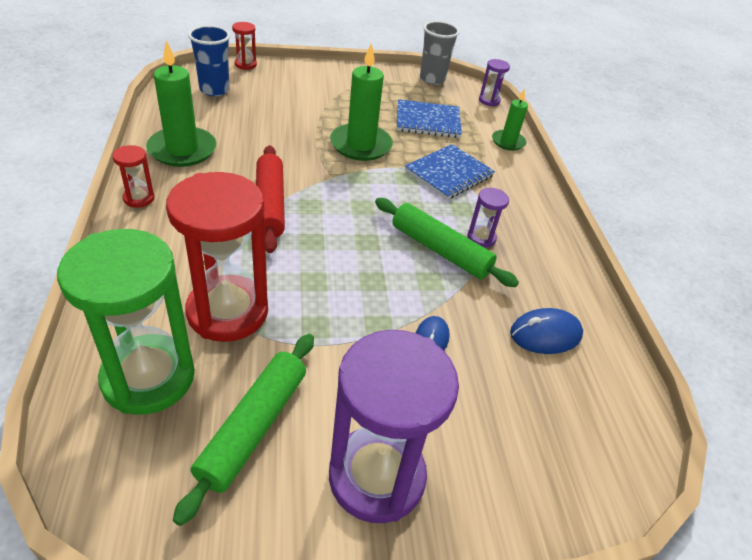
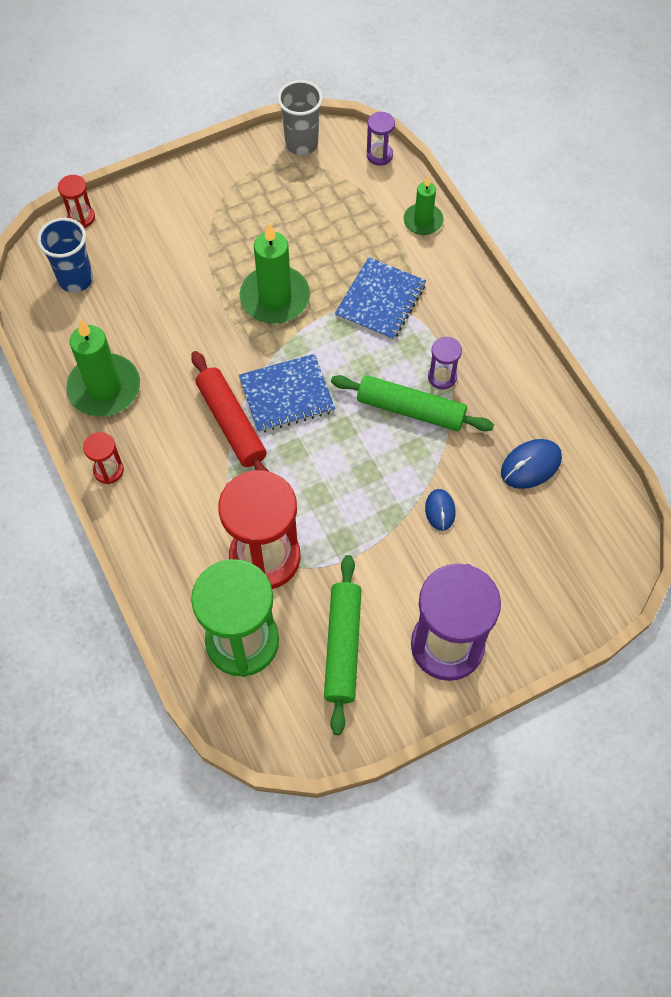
camera: 15 degrees left, 20 degrees up
(428, 121) = (327, 225): blue notebook -> blue notebook (286, 395)

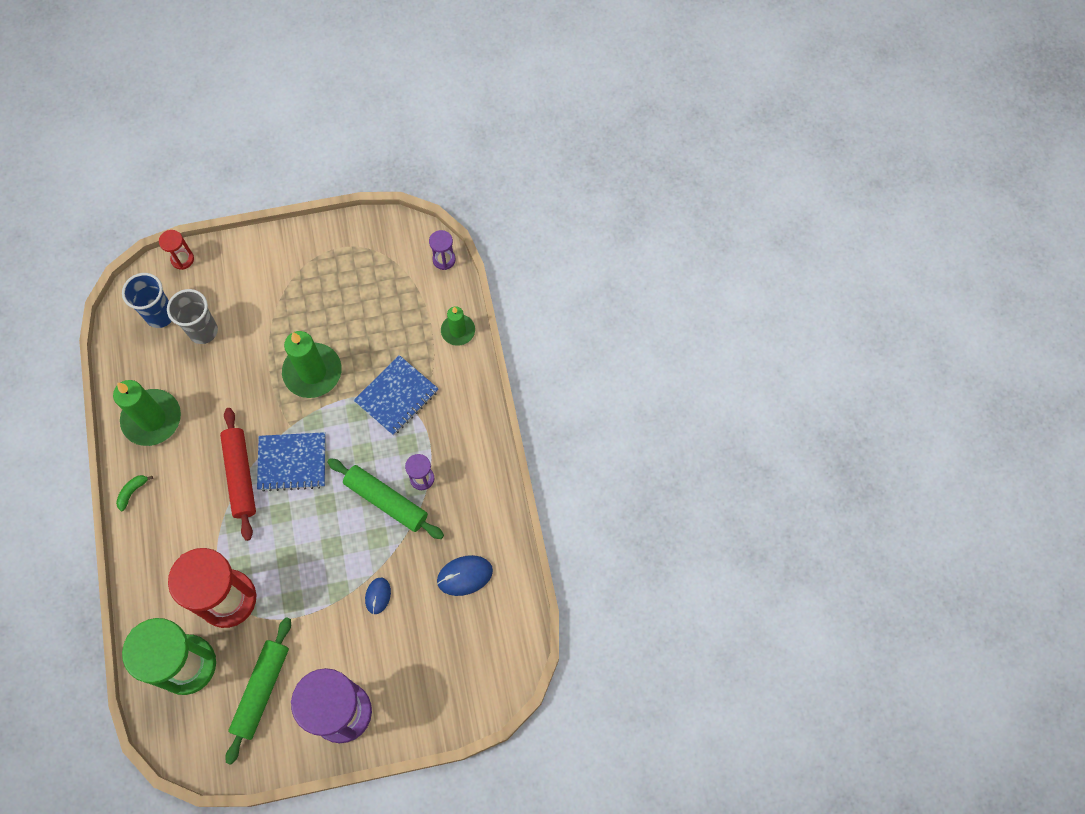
camera: 15 degrees right, 5 degrees up
(108, 470) = (132, 492): red hourglass -> green banana
(301, 144) = (383, 233): grey cup -> grey cup (203, 331)

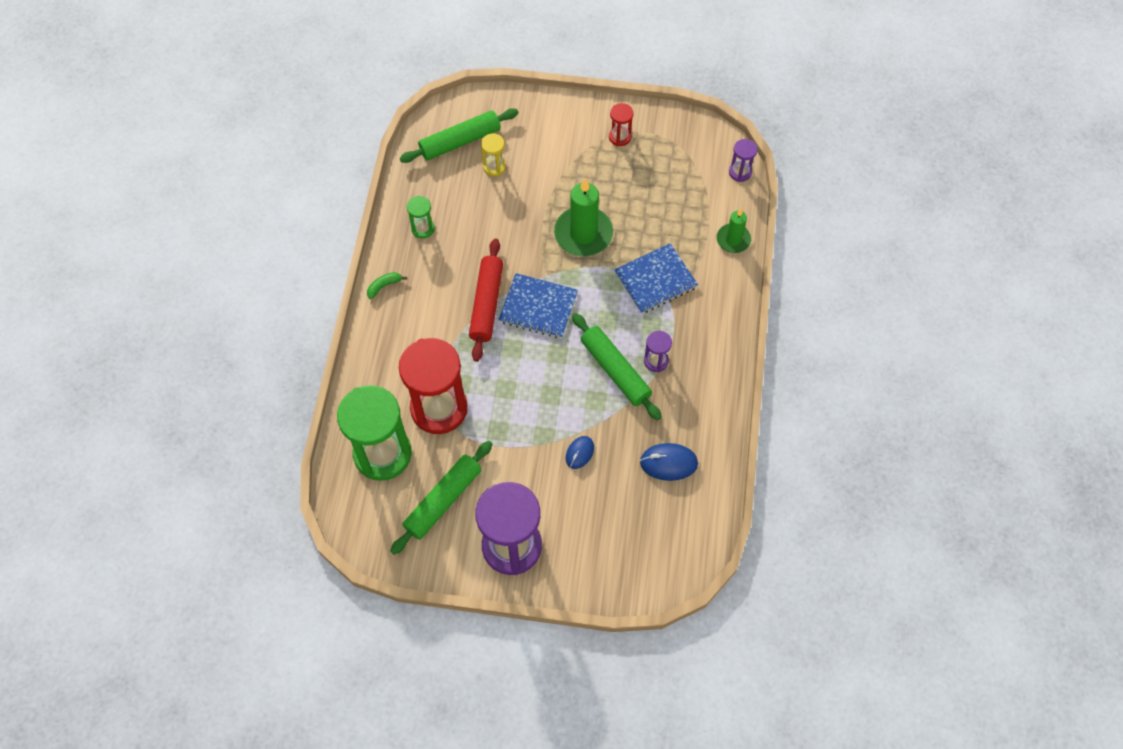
camera: 20 degrees right, 5 degrees down
(152, 419) = (423, 228): green candle -> green hourglass
(160, 315) = (460, 141): blue cup -> green rolling pin
(182, 259) = (496, 99): red hourglass -> red hourglass (620, 137)
(203, 331) = (494, 167): grey cup -> yellow hourglass

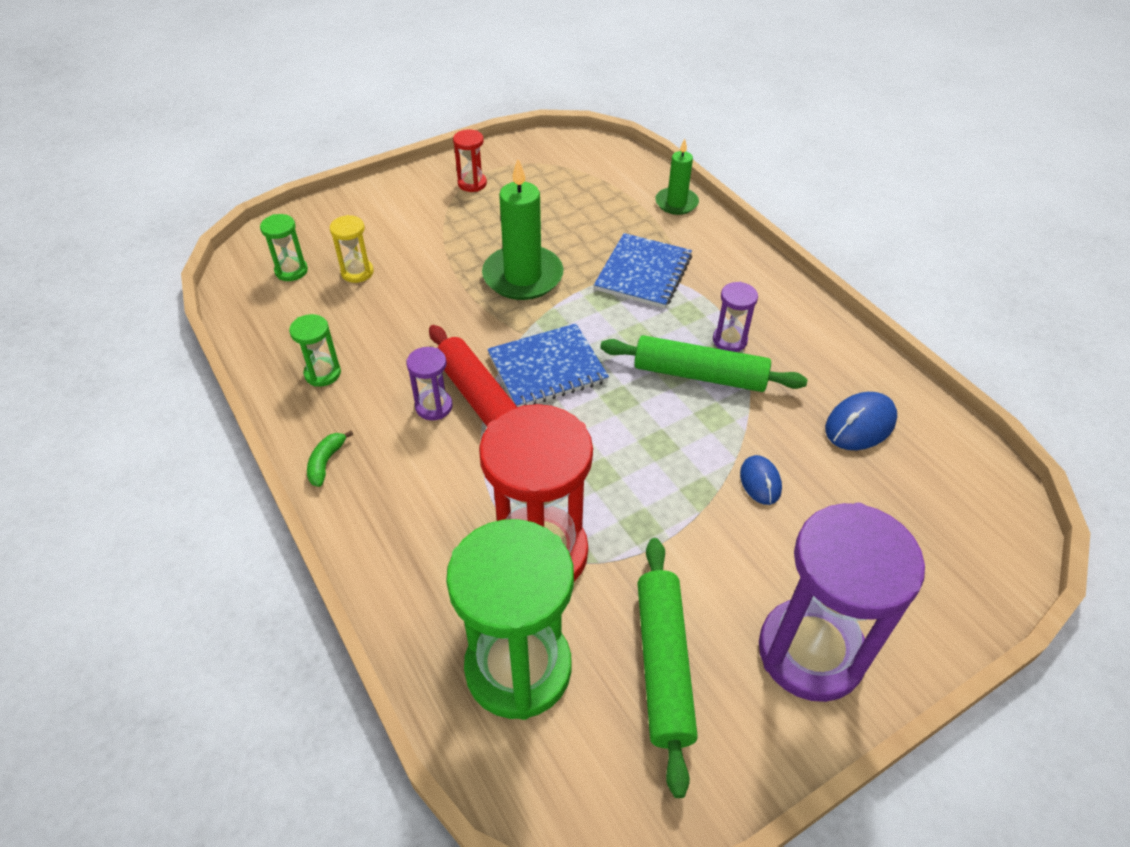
camera: 40 degrees left, 15 degrees down
(460, 141) = (291, 271): green rolling pin -> green hourglass
(740, 172) = (619, 154): purple hourglass -> purple hourglass (434, 406)

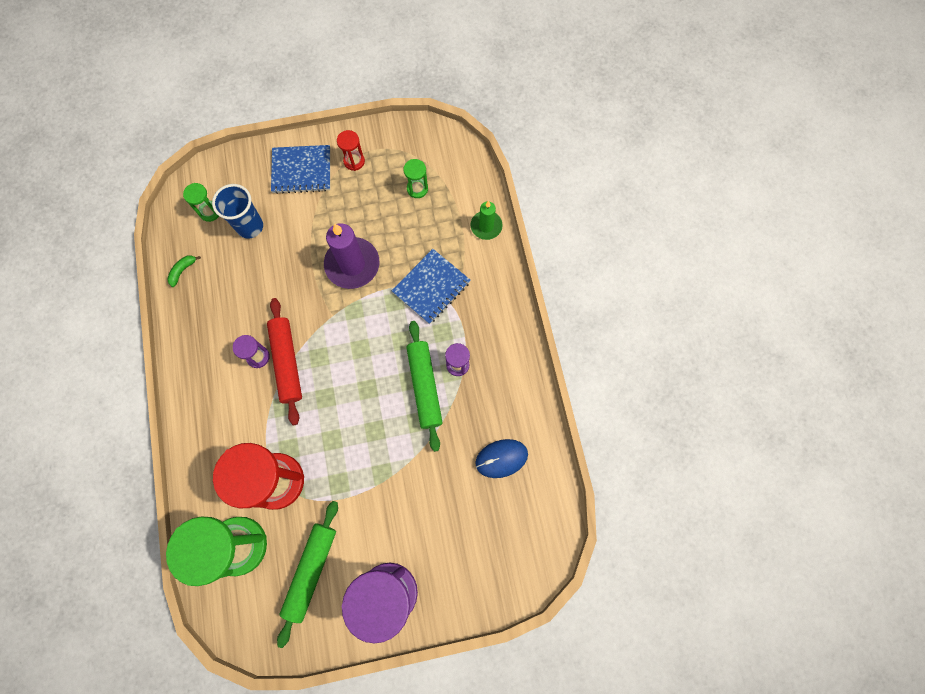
camera: 20 degrees right, 25 degrees up
(322, 373) = (203, 308): green hourglass -> green hourglass (417, 189)
(326, 462) = (185, 378): green banana -> green banana (182, 271)
(357, 272) = (250, 226): yellow hourglass -> blue cup
(523, 276) = (352, 264): green candle -> purple candle
(547, 368) = (335, 349): blue notebook -> blue notebook (301, 170)
(699, 375) = (424, 386): green rolling pin -> green rolling pin turned 45 degrees clockwise
(760, 481) = (419, 478): blue mouse -> none

